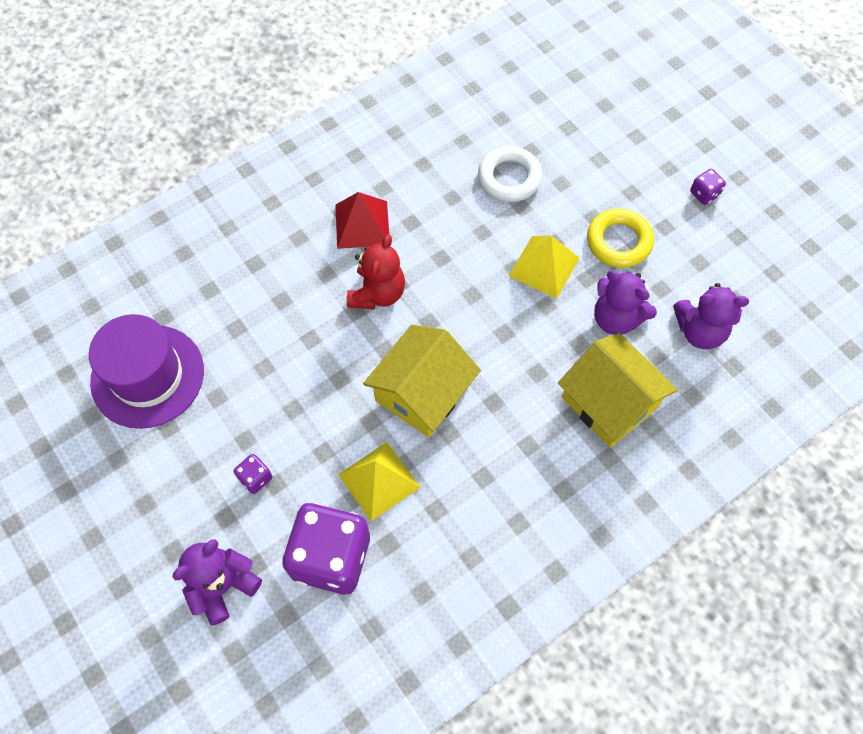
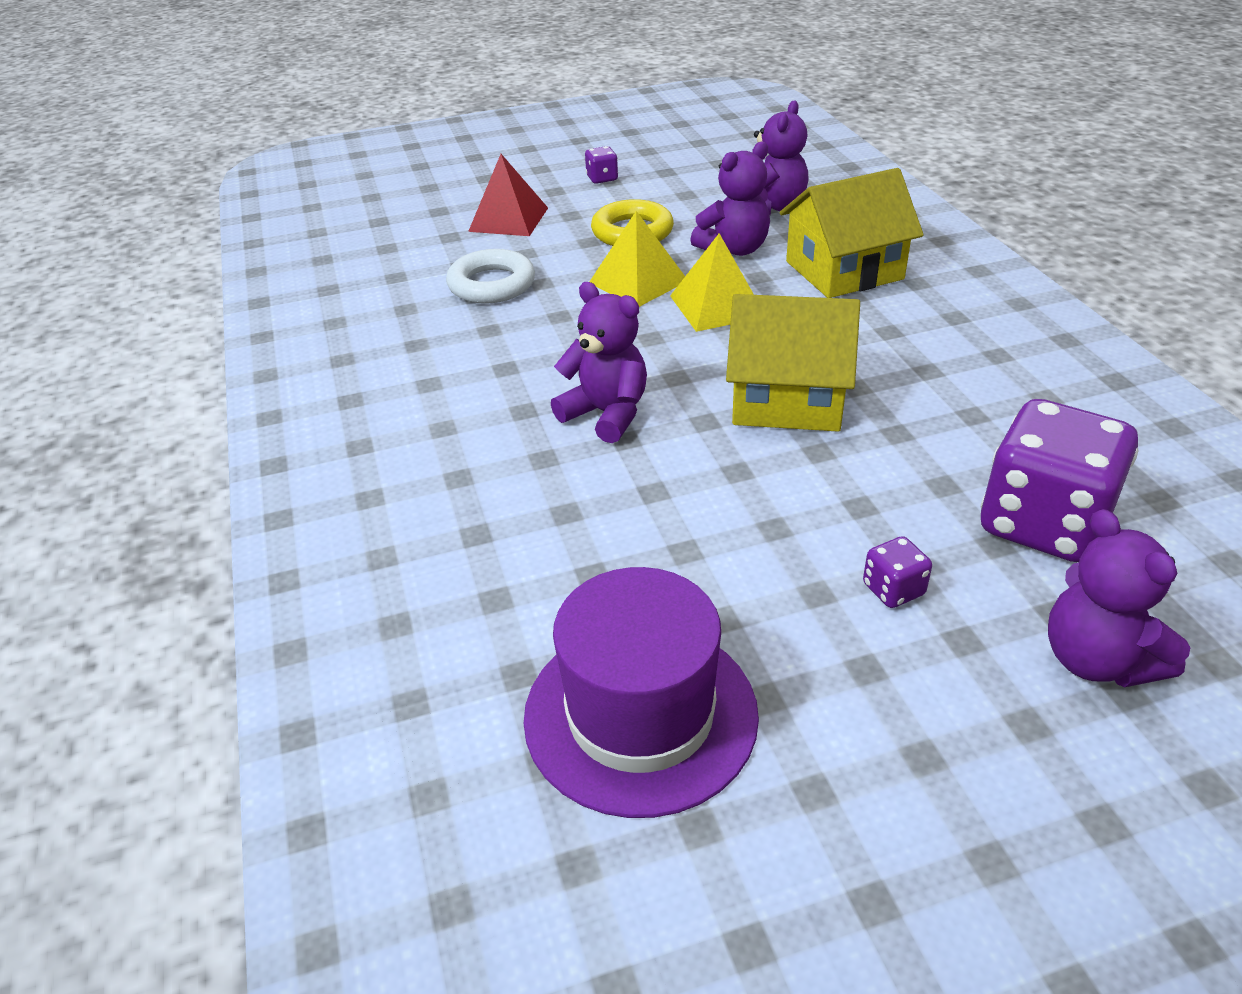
camera: 70 degrees left, 25 degrees down
(362, 224) = (478, 410): red pyramid -> red pyramid (508, 219)
(377, 293) = (606, 414): red teddy bear -> purple teddy bear
(379, 480) = (920, 458): yellow pyramid -> yellow pyramid (717, 306)
(422, 393) = (787, 399): yellow house -> yellow house turned 45 degrees counterclockwise

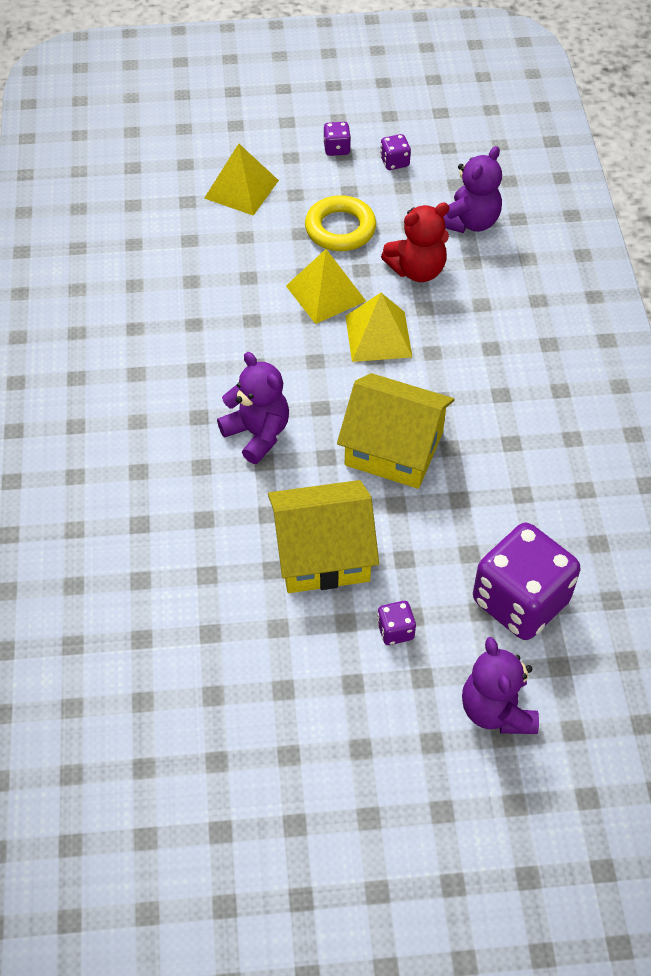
camera: 10 degrees right, 15 degrees up
(491, 284) = (208, 271): white ring -> none
(508, 219) = (241, 189): red pyramid -> yellow pyramid
(640, 715) = (206, 684): purple hat -> none
(668, 179) = (394, 162): none -> purple dice
(734, 249) = (417, 270): purple teddy bear -> red teddy bear
(844, 270) = (496, 316): yellow house -> yellow house (322, 553)

